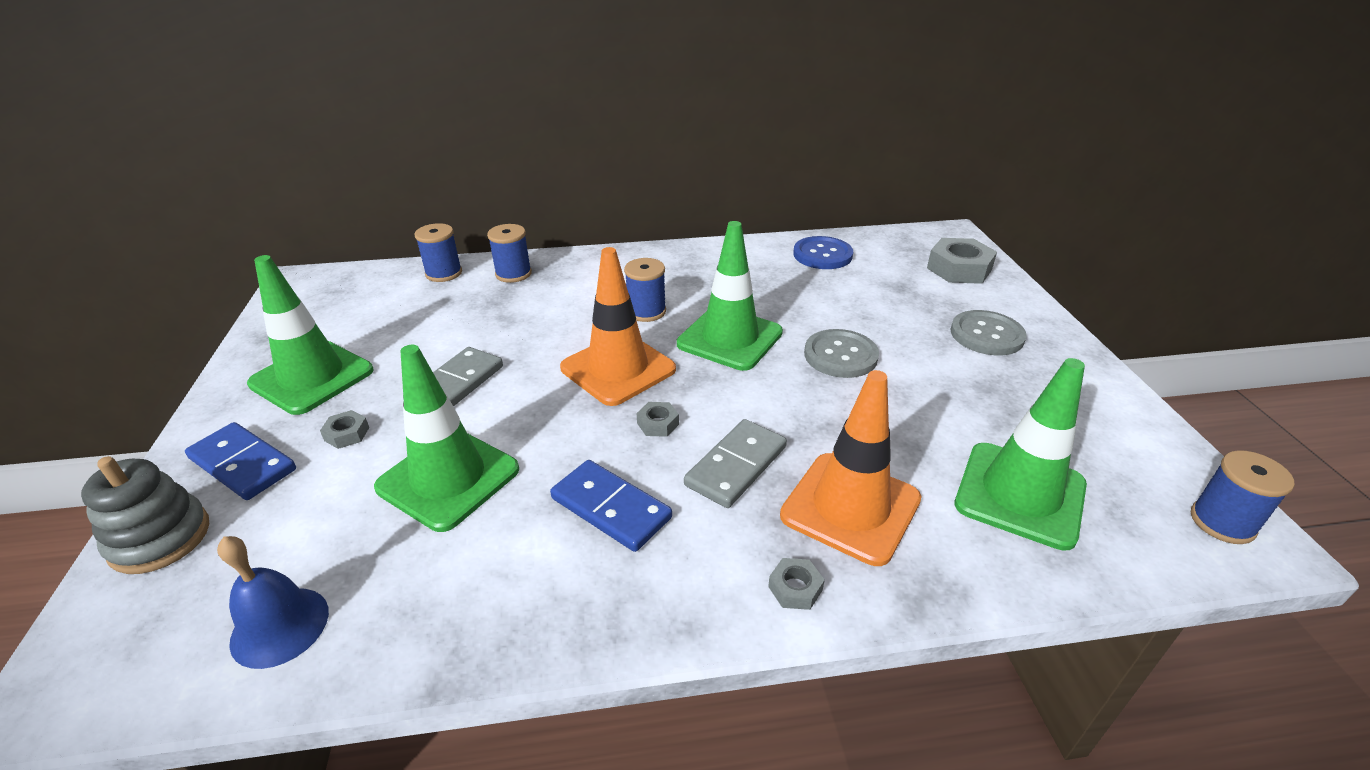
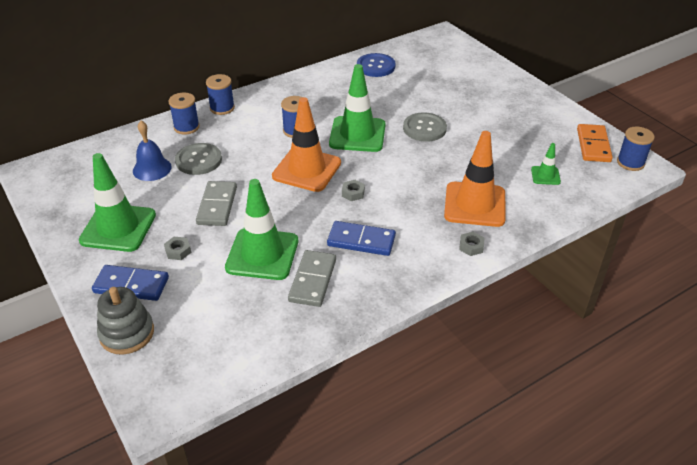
camera: 25 degrees left, 5 degrees up
(280, 626) = (241, 343): blue bell -> blue bell (152, 169)
(444, 273) = (136, 139): blue spool -> blue spool (222, 108)
(736, 466) = (408, 202): grey domino -> grey domino (312, 280)
(959, 269) = (459, 58): grey nut -> none
(986, 335) = (493, 96): grey button -> grey button (199, 160)
(1020, 494) = (545, 175): green traffic cone -> green traffic cone, size x0.47
(1147, 464) = (593, 145): none -> orange domino

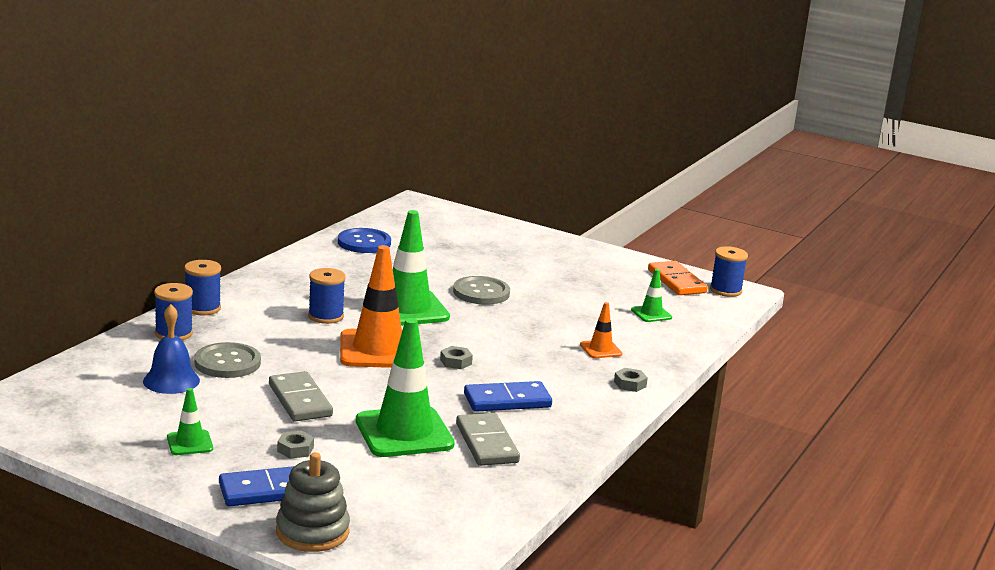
camera: 30 degrees left, 20 degrees down
(118, 228) = (190, 443): green traffic cone -> green traffic cone, size x0.47
(475, 204) = (600, 349): orange traffic cone -> orange traffic cone, size x0.47

